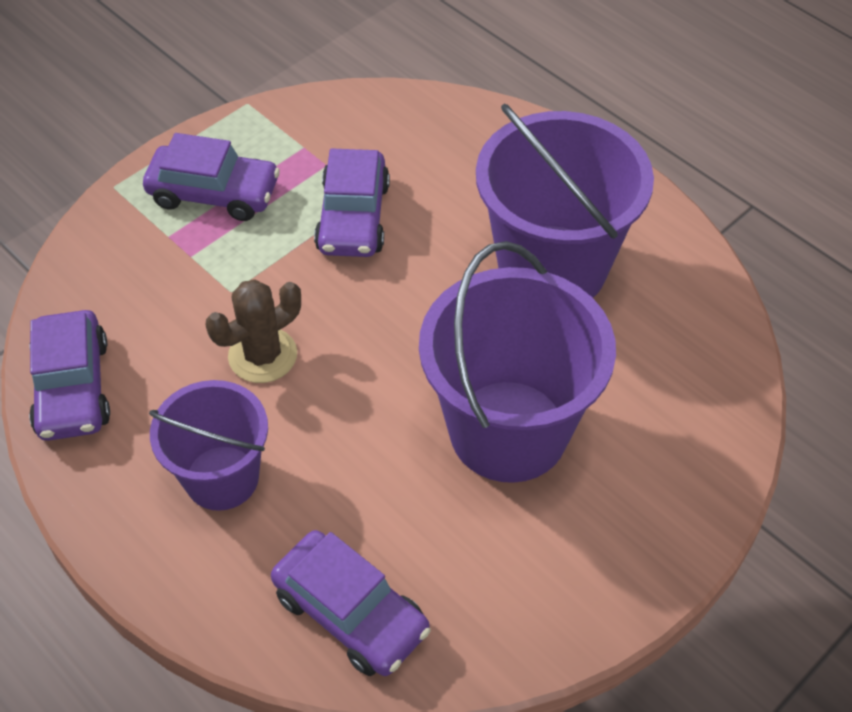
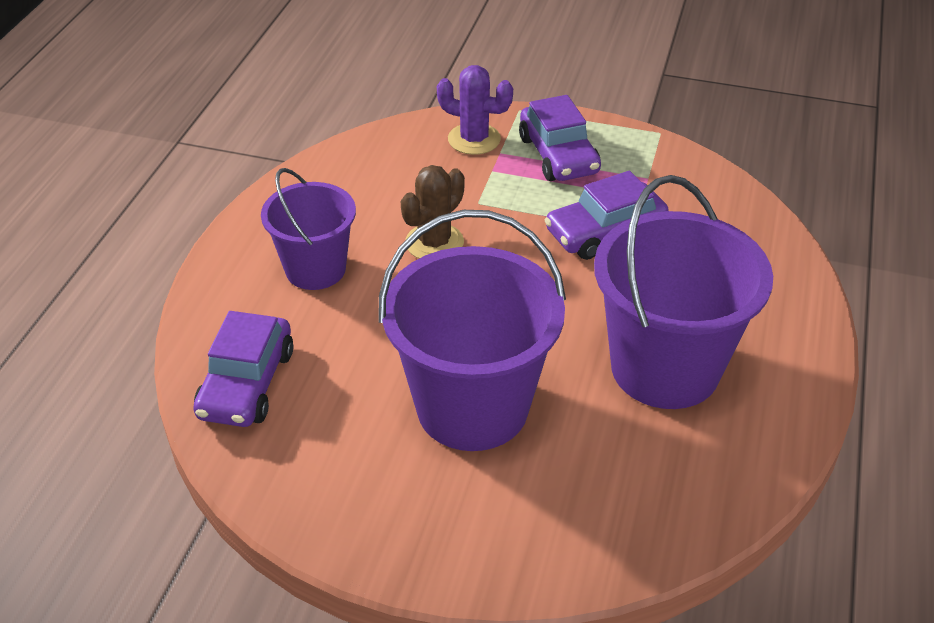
camera: 60 degrees right, 10 degrees down
(73, 387) = (338, 170): purple car -> none
(128, 246) = (474, 139): none -> purple cactus
(262, 355) = (434, 243): brown cactus -> brown cactus turned 75 degrees counterclockwise

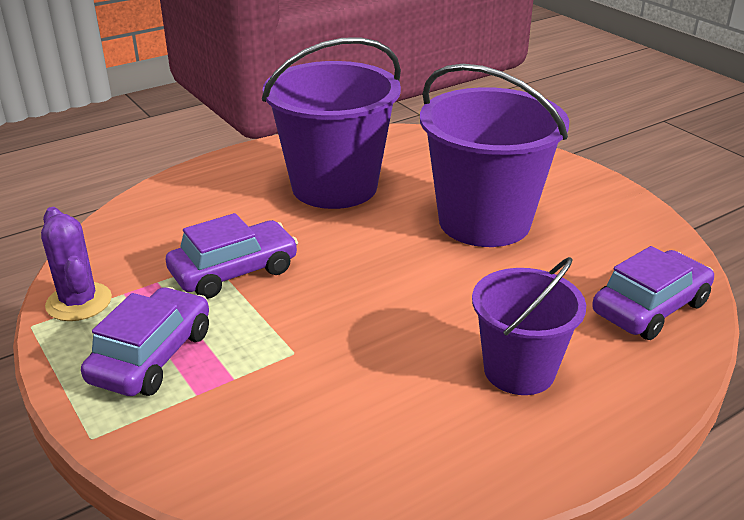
camera: 140 degrees left, 10 degrees down
(434, 243) = (381, 336): brown cactus -> none
(474, 139) = (196, 427): purple cactus -> purple cactus (79, 302)
(605, 232) = (234, 271): purple car -> purple car turned 45 degrees counterclockwise

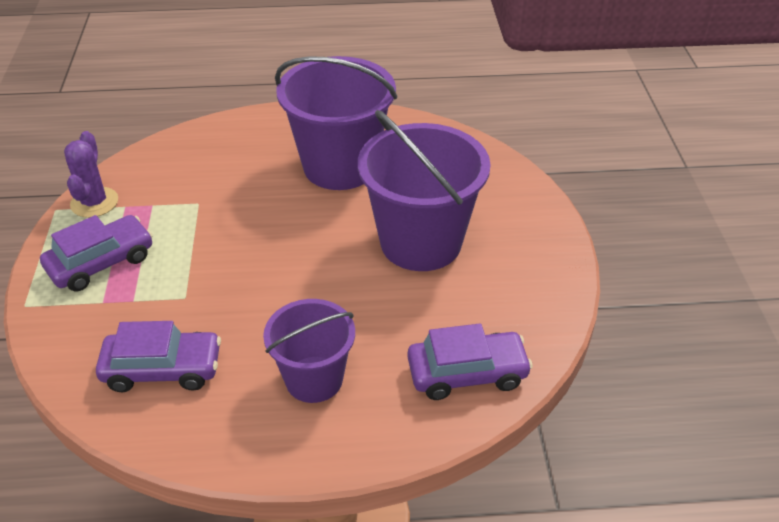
camera: 30 degrees right, 10 degrees up
(234, 271) = (205, 216): purple car -> purple car (163, 369)

